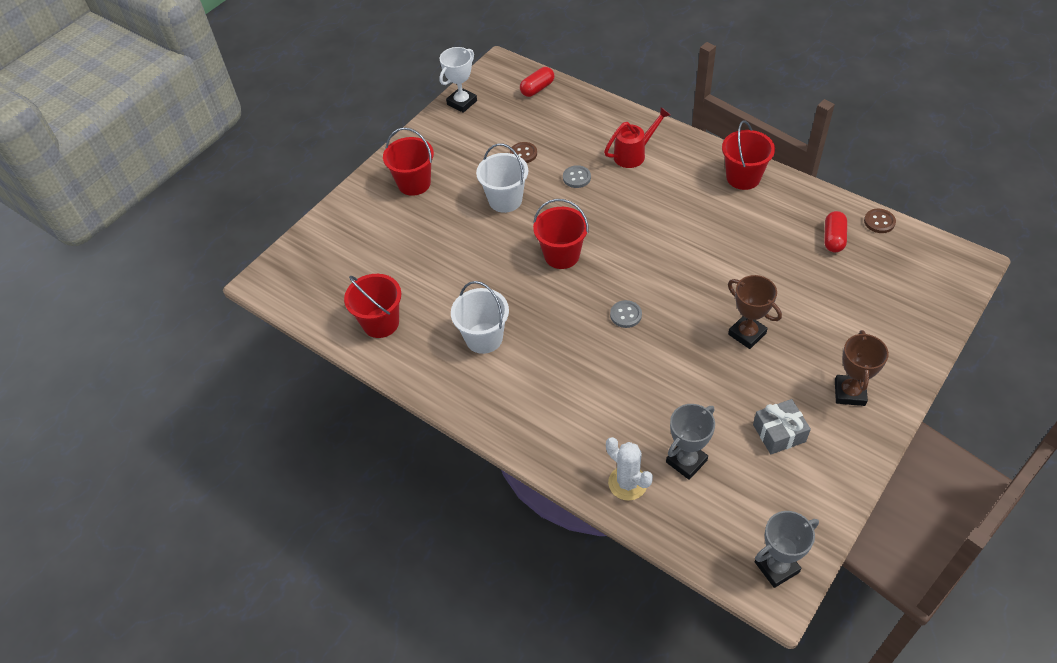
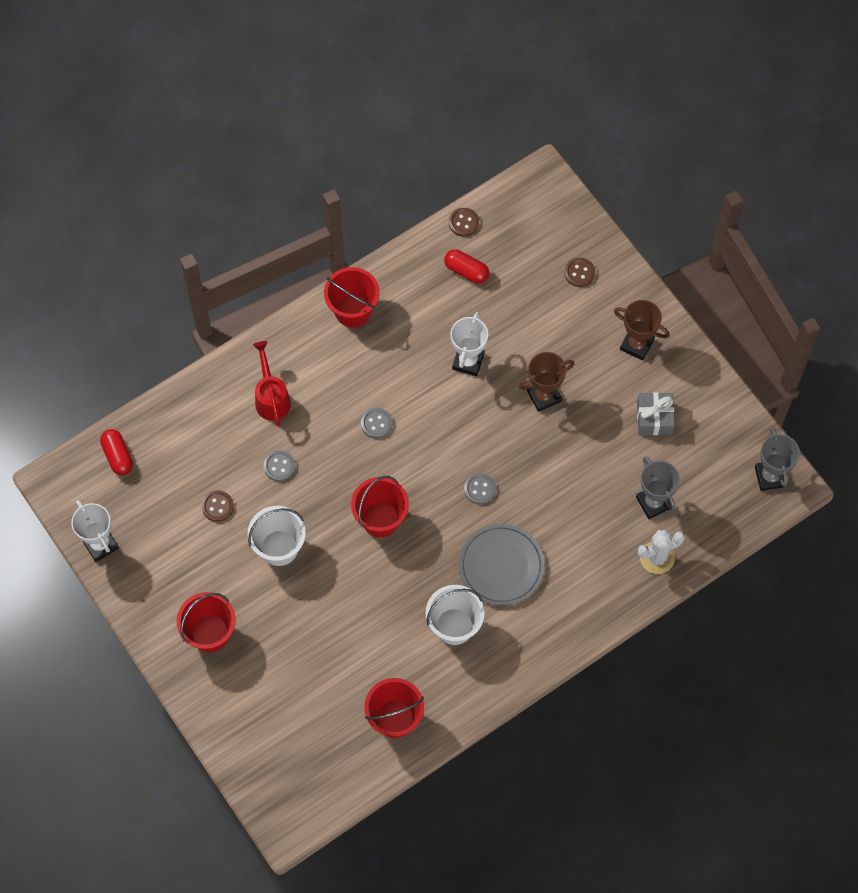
camera: 75 degrees left, 15 degrees up
(558, 354) = (501, 566): none -> grey plate
(648, 225) = (376, 423): none -> grey button
(746, 267) = (468, 361): none -> white trophy
(893, 322) = (579, 273): none -> brown button

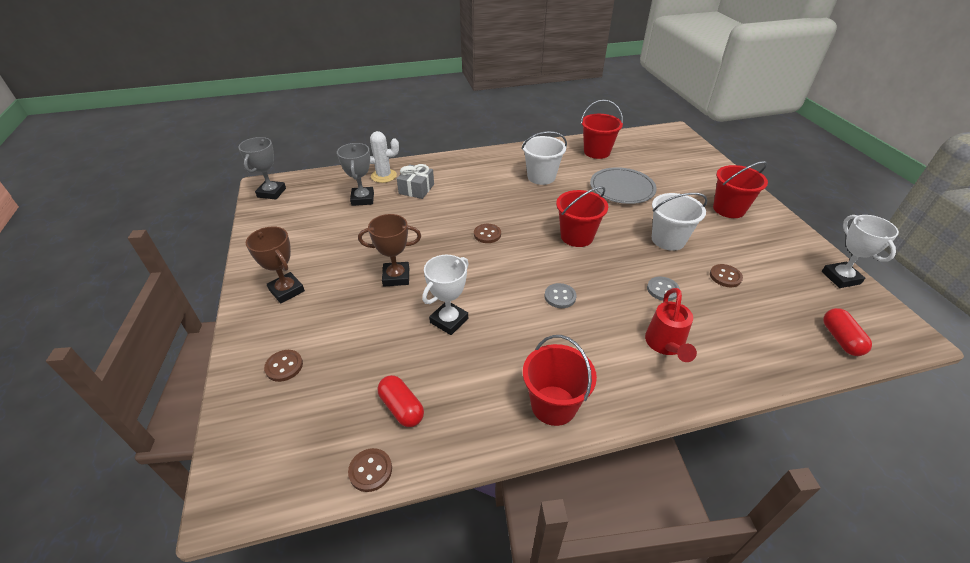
camera: 160 degrees left, 25 degrees down
(480, 489) = (487, 234): grey button -> brown button
(501, 566) = (493, 194): grey plate -> grey plate (622, 188)
(654, 418) = (319, 240): grey gift -> grey gift (416, 189)

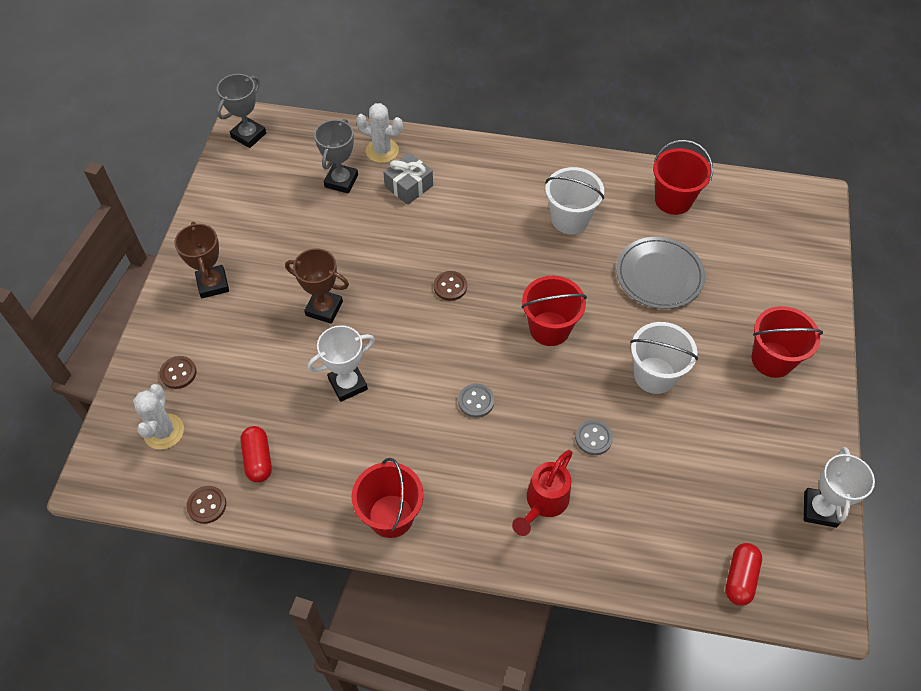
camera: 25 degrees right, 15 degrees up
(291, 421) = (164, 431): none -> white cactus
(725, 276) = (680, 451): brown button -> none

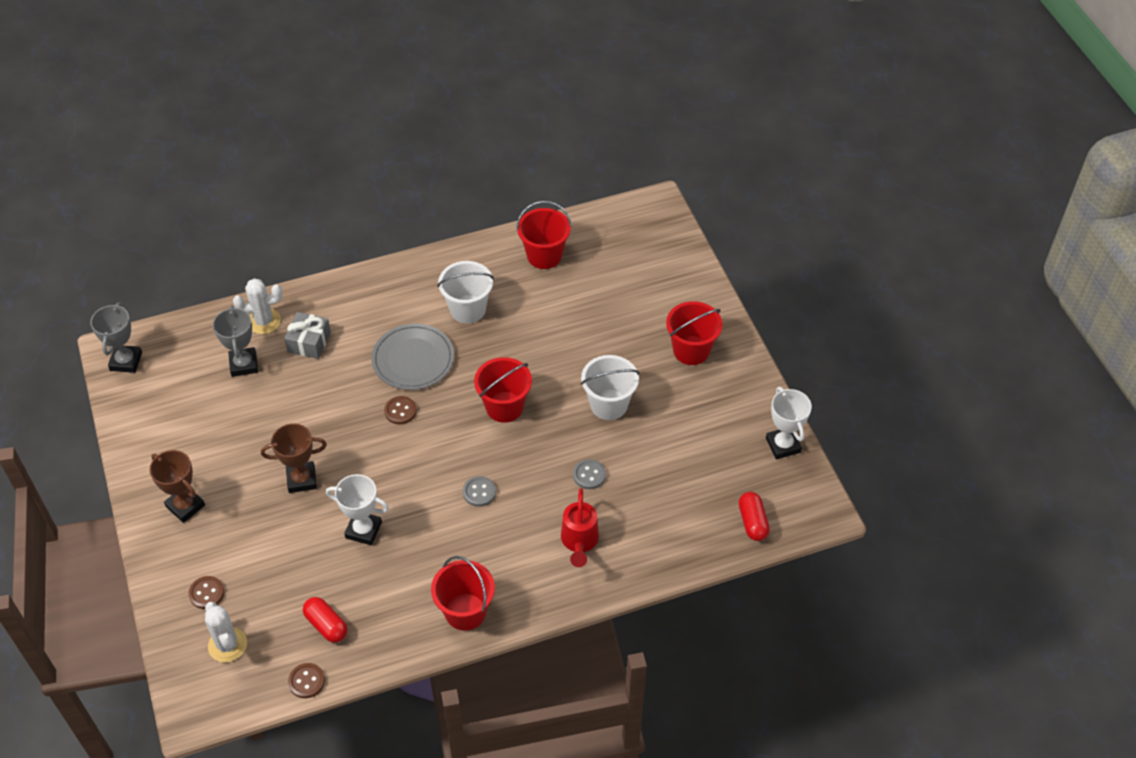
camera: 30 degrees left, 5 degrees down
(348, 384) = (363, 530): white trophy -> white trophy turned 75 degrees clockwise
(659, 275) = (568, 323): grey plate -> grey plate (413, 359)

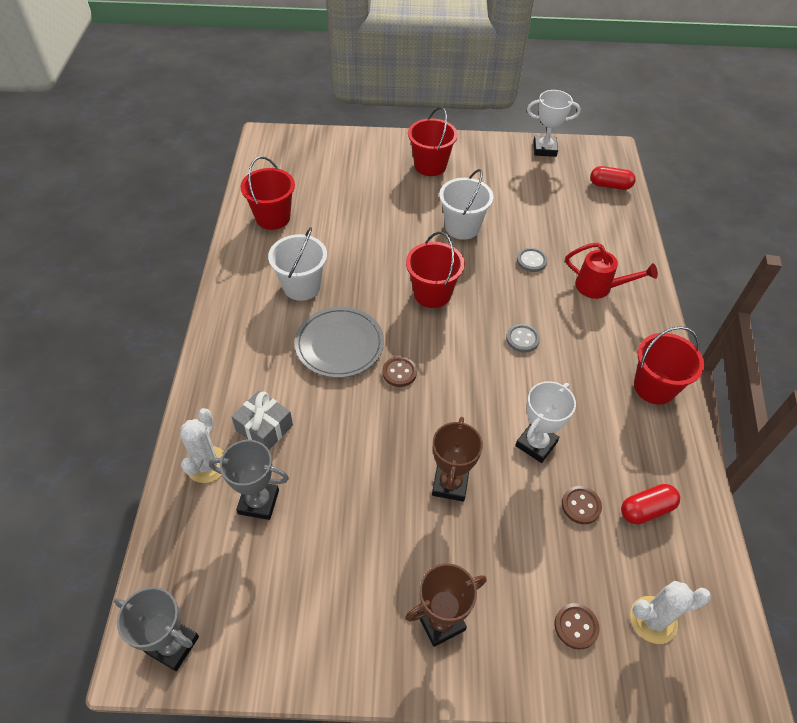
camera: 70 degrees left, 0 degrees up
(306, 681) = (713, 547): brown button -> brown button (581, 506)

